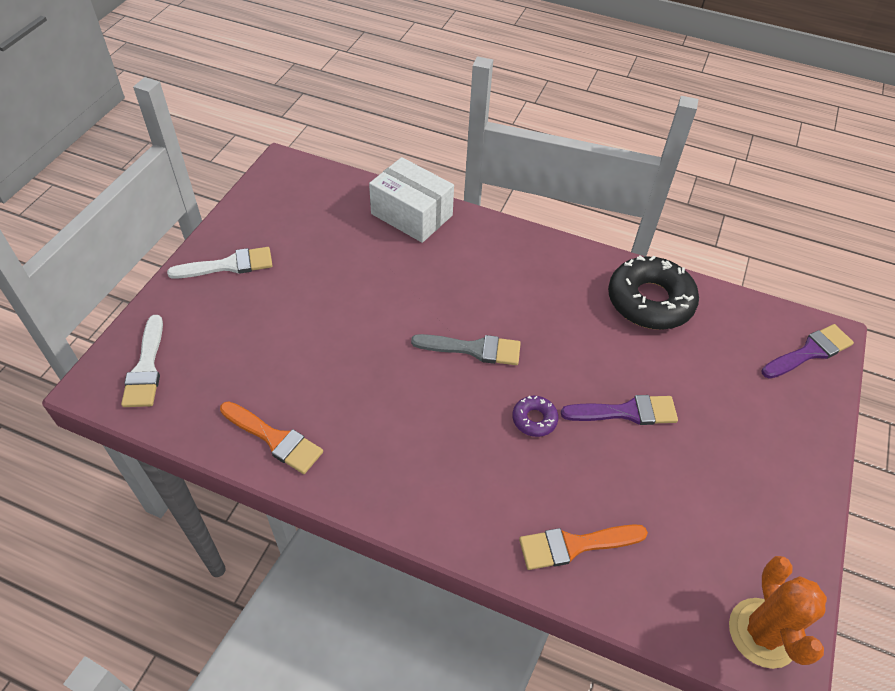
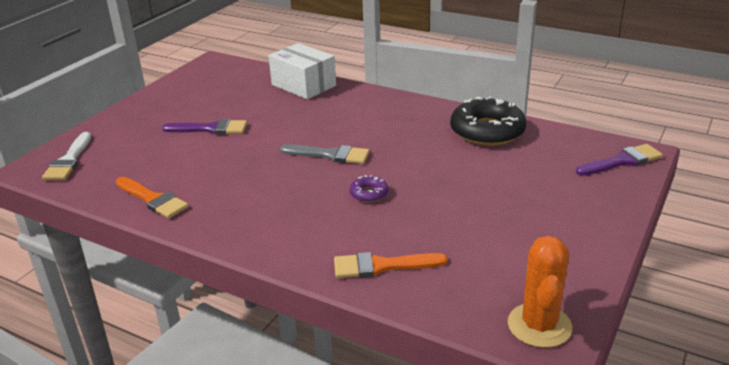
camera: 10 degrees right, 20 degrees down
(228, 265) = (152, 110): white brush -> none
(626, 412) = (449, 191): purple brush -> purple brush (210, 129)

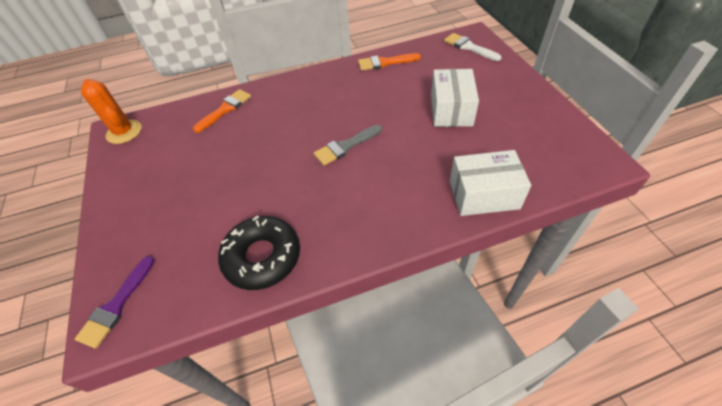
camera: 135 degrees right, 20 degrees up
(210, 129) = (451, 110): purple brush -> white box
(369, 194) = (282, 138): purple donut -> none

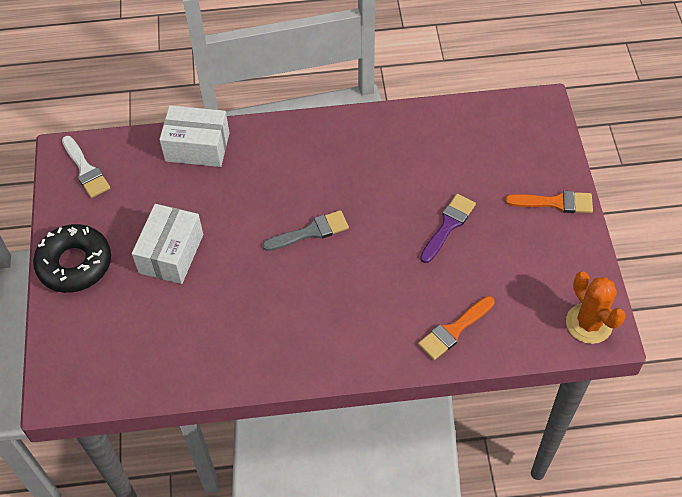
camera: 170 degrees left, 5 degrees up
(116, 305) = (536, 122): purple brush -> purple brush (448, 225)
(262, 257) = (412, 135): black donut -> black donut (75, 264)
(385, 62) = (214, 365): orange brush -> orange brush (555, 203)
(469, 47) = (81, 364): white brush -> white brush (86, 170)

